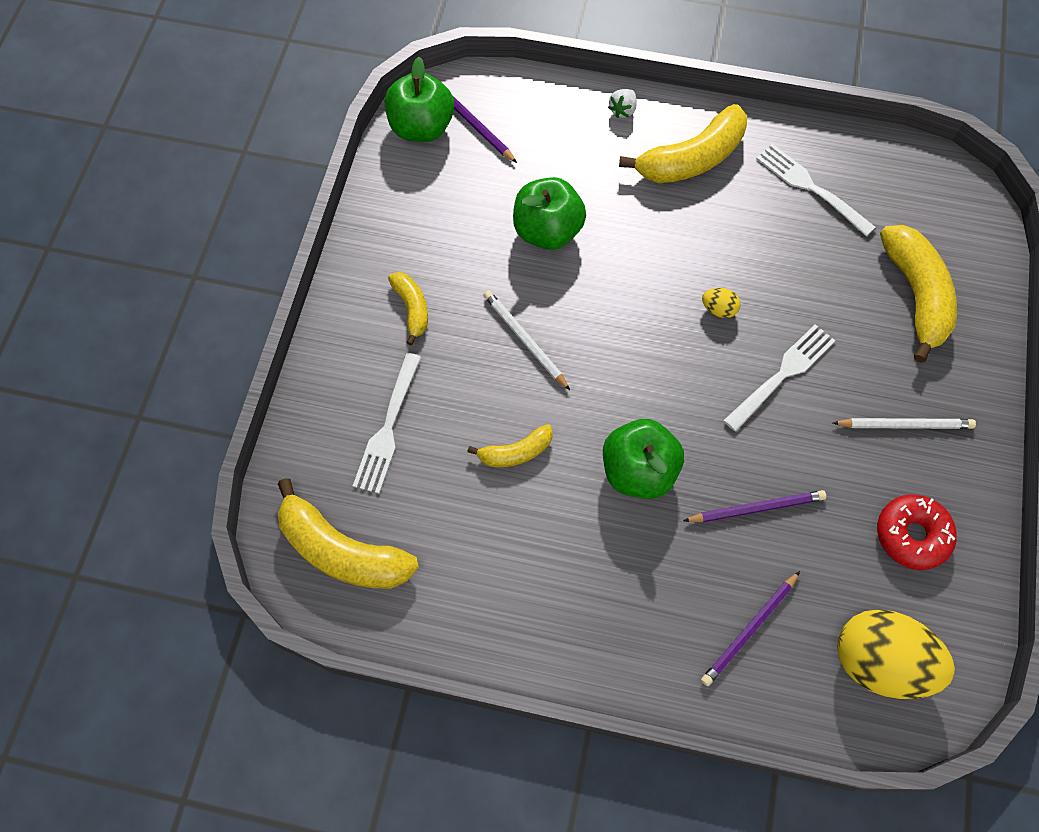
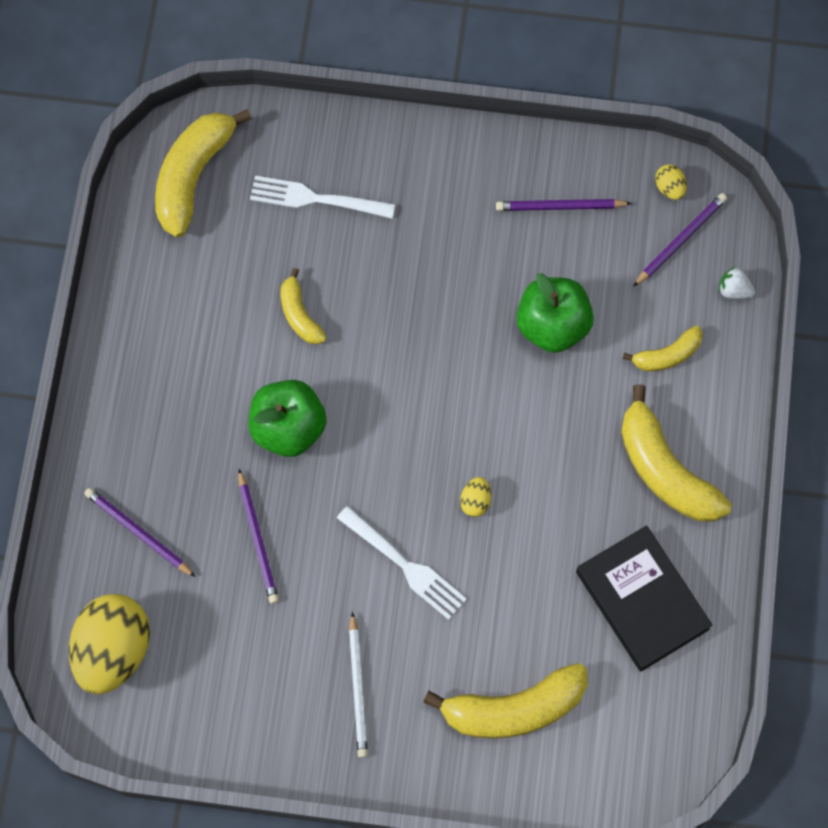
camera: 85 degrees right, 5 degrees up
(412, 309) = (446, 204): yellow banana -> yellow banana (667, 355)
(421, 127) = (669, 188): green apple -> yellow egg
(428, 214) = (560, 207): none -> purple pencil
(524, 340) = (421, 313): white pencil -> none
(623, 110) = (722, 393): white strawberry -> white strawberry (734, 290)
(811, 188) = (642, 600): white fork -> black book
(912, 535) = (239, 688): red donut -> none

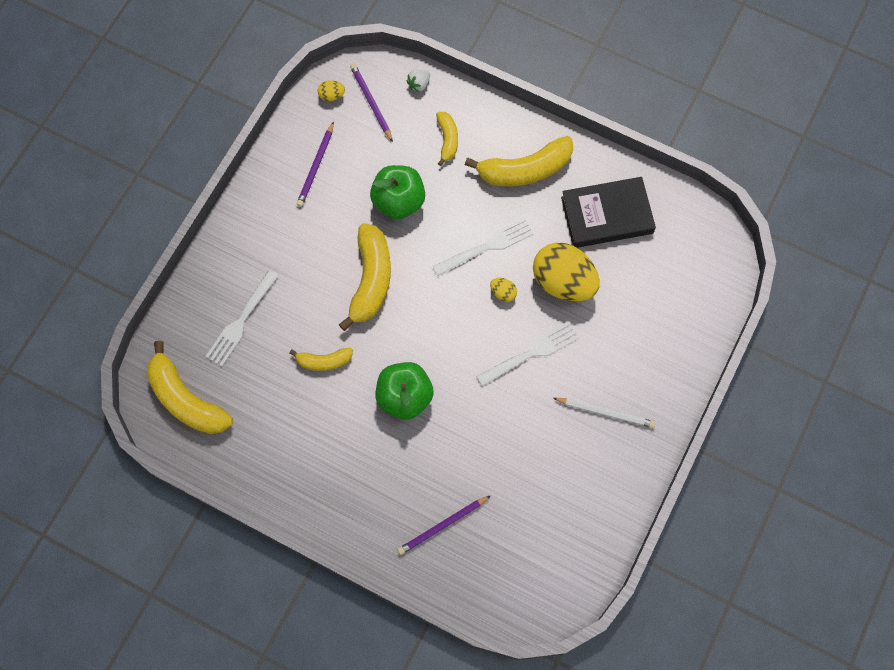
camera: 70 degrees left, 0 degrees up
(113, 650) = (523, 570): yellow egg -> yellow egg (563, 282)
(258, 539) = (478, 444): purple pencil -> none
(513, 708) = (652, 319): yellow banana -> yellow banana (370, 280)
(531, 457) = (486, 247): none -> white fork

